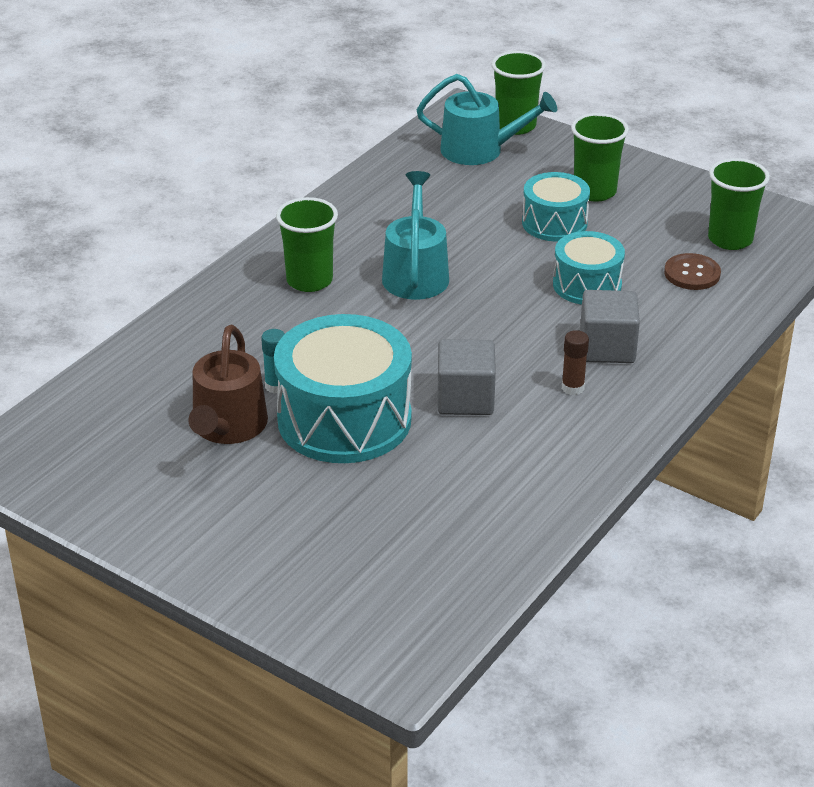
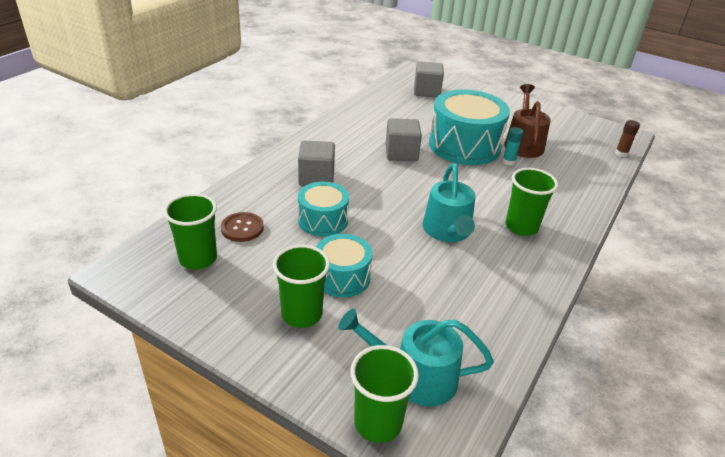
camera: 175 degrees right, 0 degrees up
(384, 578) = (426, 91): none -> grey cube
(572, 388) = (340, 157): brown glue stick -> brown glue stick (621, 153)

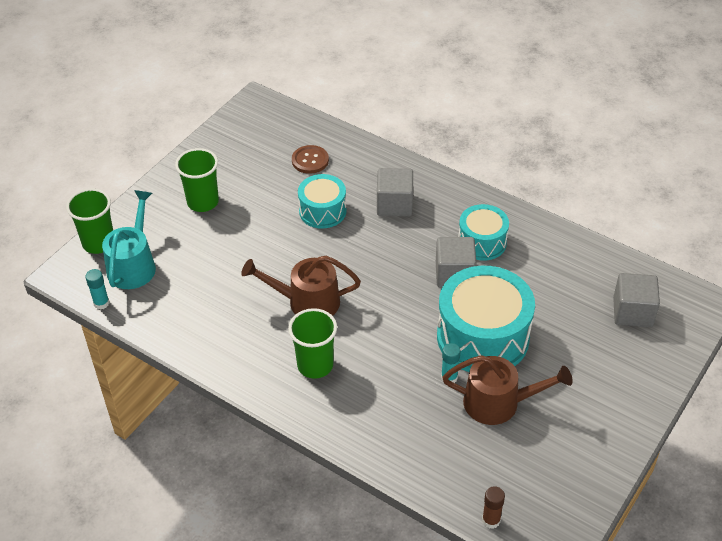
camera: 95 degrees right, 10 degrees up
(198, 259) = (270, 140): green cup -> none
(342, 277) = (243, 225): turquoise drum -> turquoise drum (482, 242)
(447, 231) = (307, 302): turquoise watering can -> brown watering can
(487, 405) = (101, 303): none -> turquoise glue stick

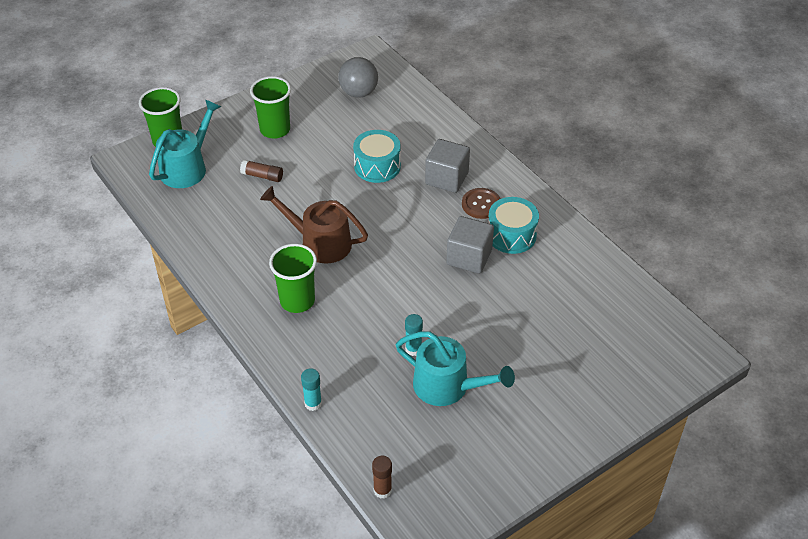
camera: 20 degrees right, 0 degrees up
(101, 303) = (143, 193): turquoise glue stick -> turquoise glue stick (313, 403)
(215, 252) = (262, 176): none -> brown glue stick
(266, 143) = (358, 93): none -> grey ball
(310, 160) = (390, 118): brown button -> brown button (481, 204)
(483, 337) = (465, 322): turquoise drum -> none
(498, 403) = (447, 386): brown watering can -> turquoise watering can
(632, 312) = (625, 343): grey cube -> none

